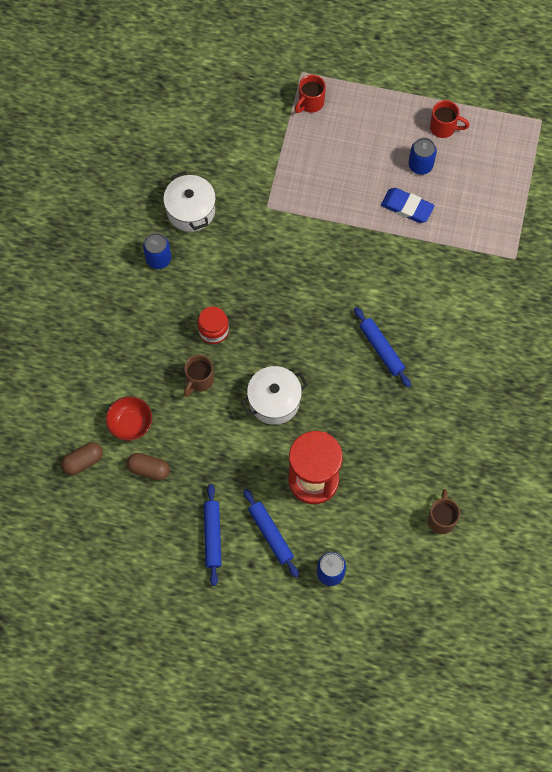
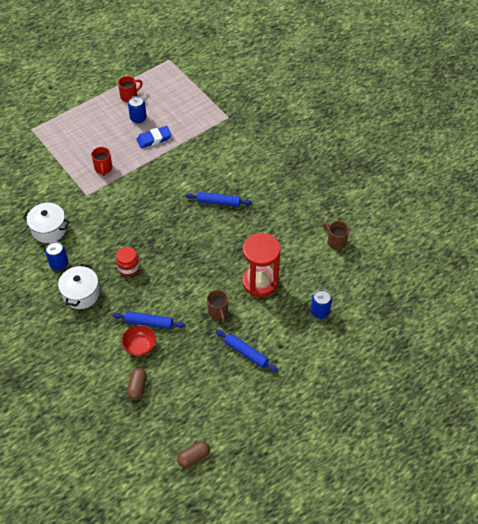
camera: 50 degrees left, 15 degrees down
(149, 469) = (176, 357): brown capsule -> brown capsule (194, 457)
(199, 380) = (149, 295): brown mug -> brown mug (218, 312)
(270, 534) = (272, 324): blue rolling pin -> blue rolling pin (149, 323)
(274, 401) = (198, 268): white pot -> white pot (81, 294)
(310, 103) = (52, 137): red mug -> red mug (103, 168)

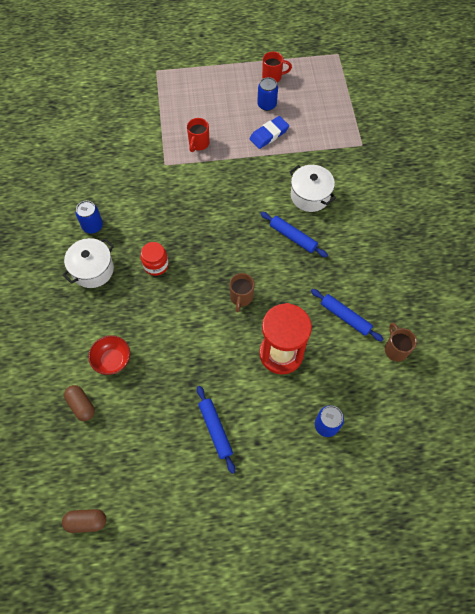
camera: 30 degrees right, 10 degrees up
(49, 229) = (106, 184): white pot -> white pot (310, 196)
(137, 387) = (81, 405): brown capsule -> brown capsule turned 75 degrees counterclockwise
(149, 323) = (138, 338): blue rolling pin -> blue rolling pin (345, 317)
(154, 139) = (269, 134): blue eraser -> blue eraser turned 45 degrees counterclockwise
(218, 312) = (215, 364): brown mug -> brown mug (241, 297)

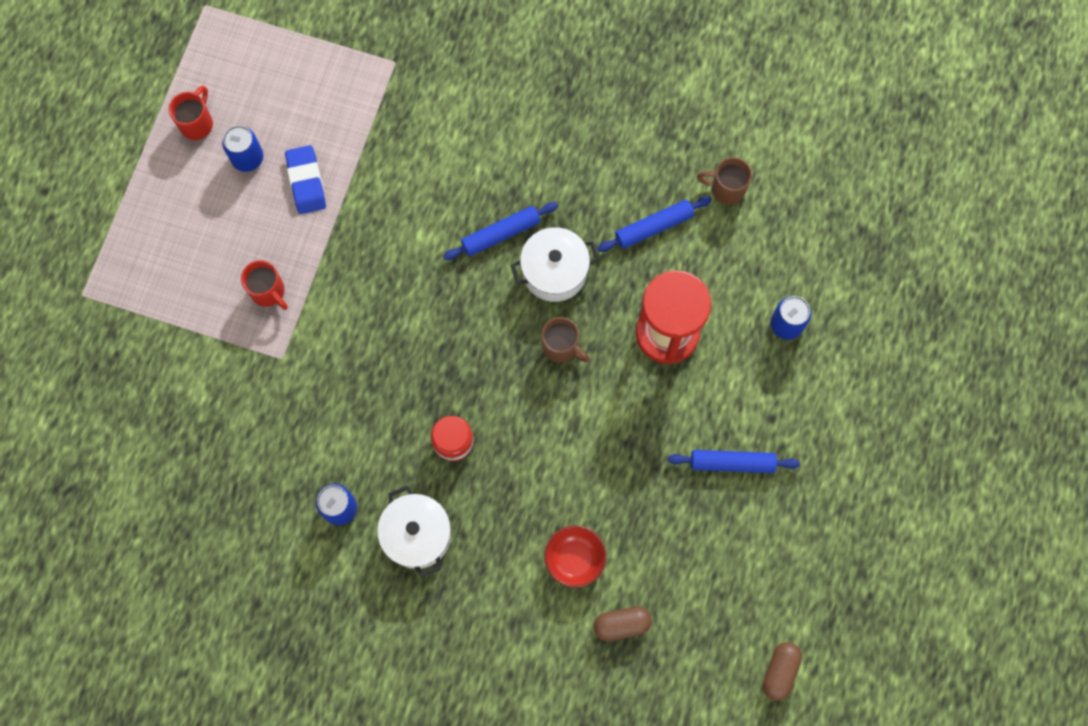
camera: 65 degrees left, 10 degrees up
(310, 196) = (445, 177): white pot -> white pot (554, 272)

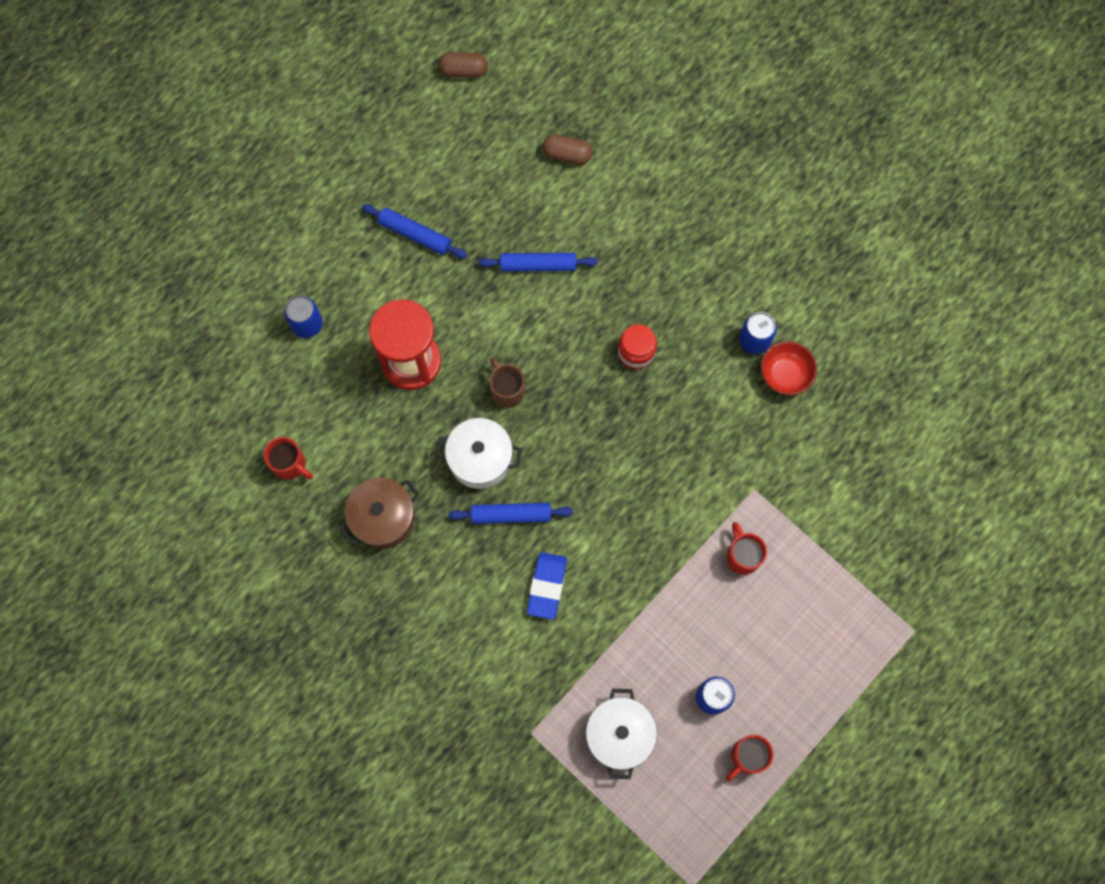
camera: 155 degrees left, 0 degrees up
(306, 181) = (666, 647): blue eraser -> blue eraser (547, 586)
(417, 535) = (699, 291): white pot -> white pot (619, 735)
(574, 559) = (580, 218): red bowl -> red bowl (785, 374)
(616, 180) = (383, 518): none -> brown pot
(654, 227) = (373, 459): blue rolling pin -> blue rolling pin (538, 265)
(726, 189) = (290, 464): brown mug -> red mug
(779, 671) = (463, 71): brown capsule -> brown capsule turned 45 degrees clockwise

